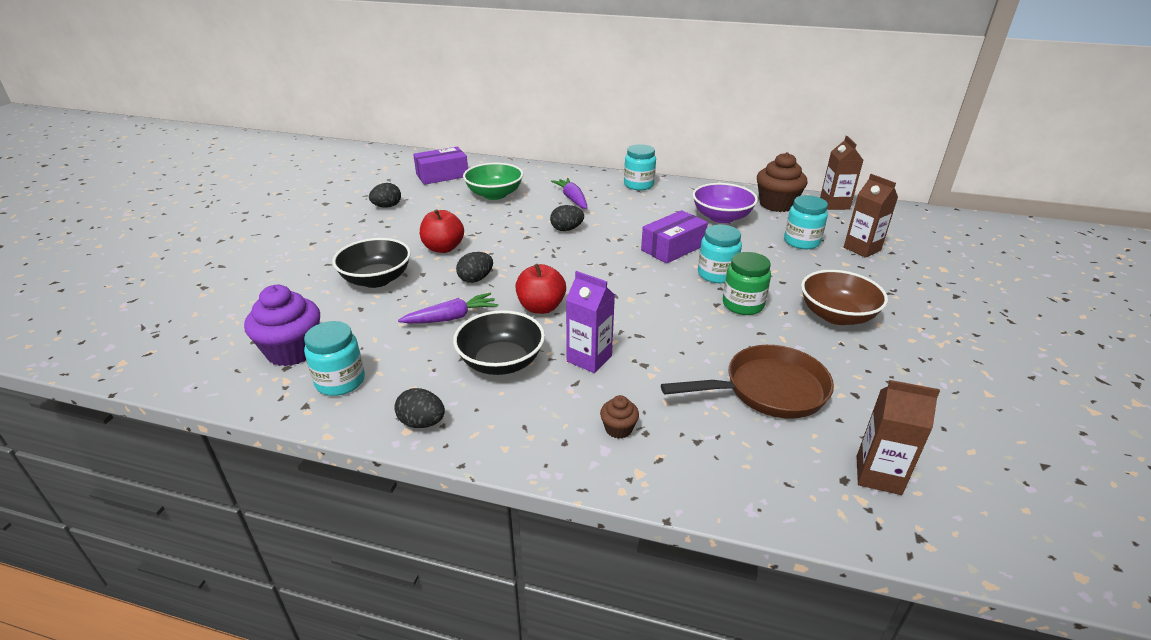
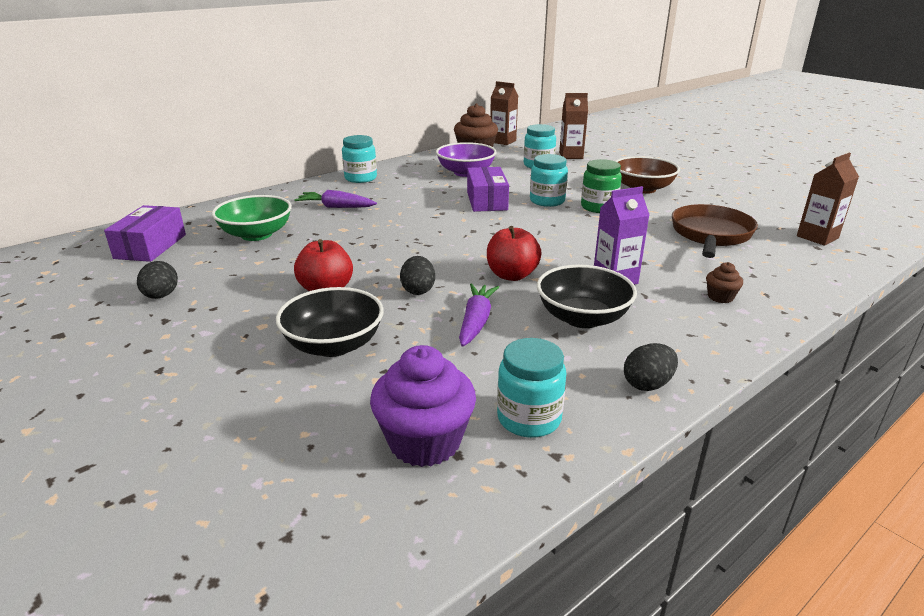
camera: 55 degrees left, 5 degrees down
(566, 229) = (389, 226): black egg -> none

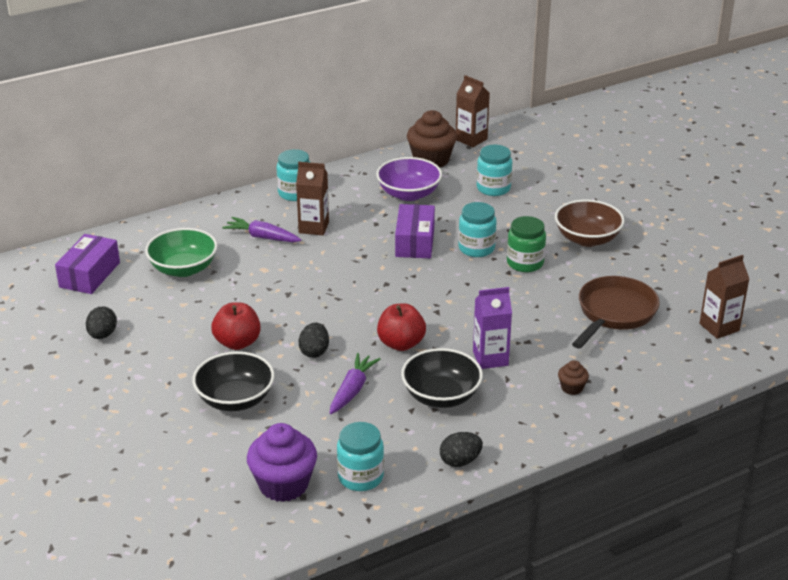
camera: 10 degrees right, 5 degrees up
(571, 155) = (538, 174): brown carton -> brown carton (313, 227)

